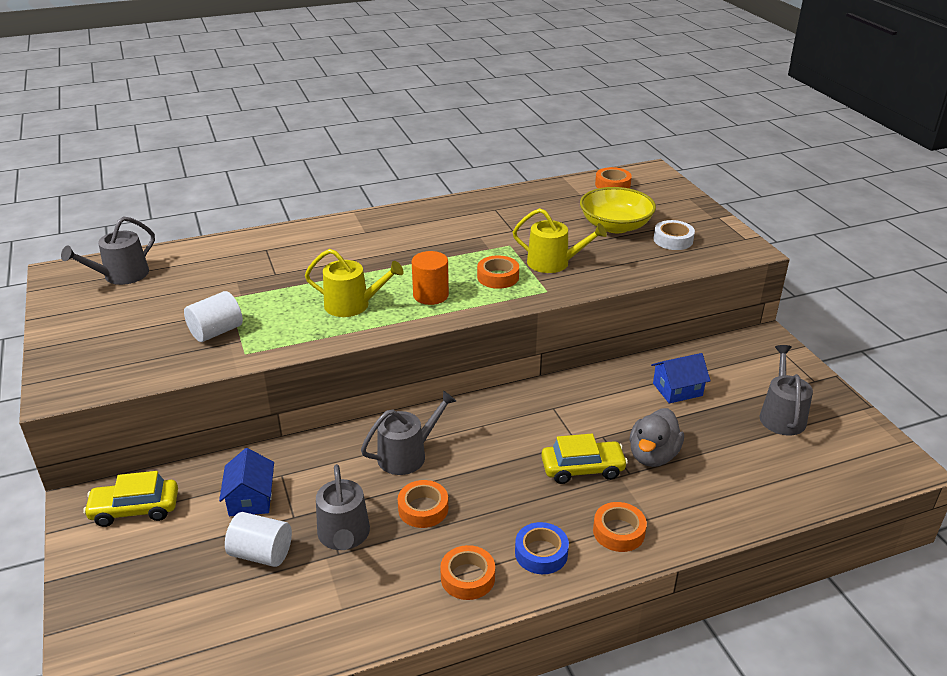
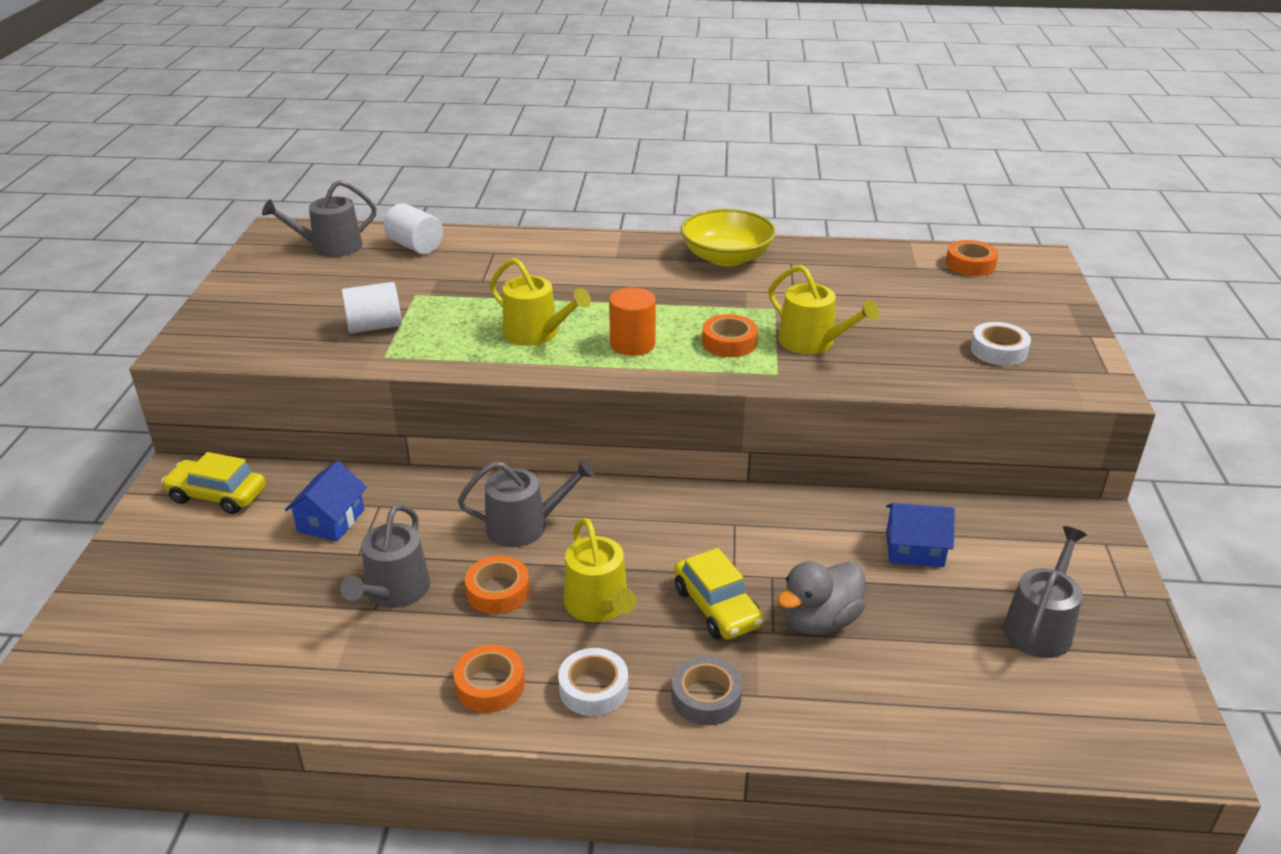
camera: 25 degrees right, 0 degrees up
(261, 554) = (300, 581): white cylinder -> white cylinder (415, 246)
(503, 494) = (599, 605): none -> yellow watering can
(541, 553) = (593, 688): blue tape -> white tape
(582, 469) = (717, 607): yellow car -> yellow car turned 45 degrees clockwise
(615, 226) = (932, 316): yellow bowl -> yellow bowl (726, 257)
(618, 532) = (706, 697): orange tape -> grey tape

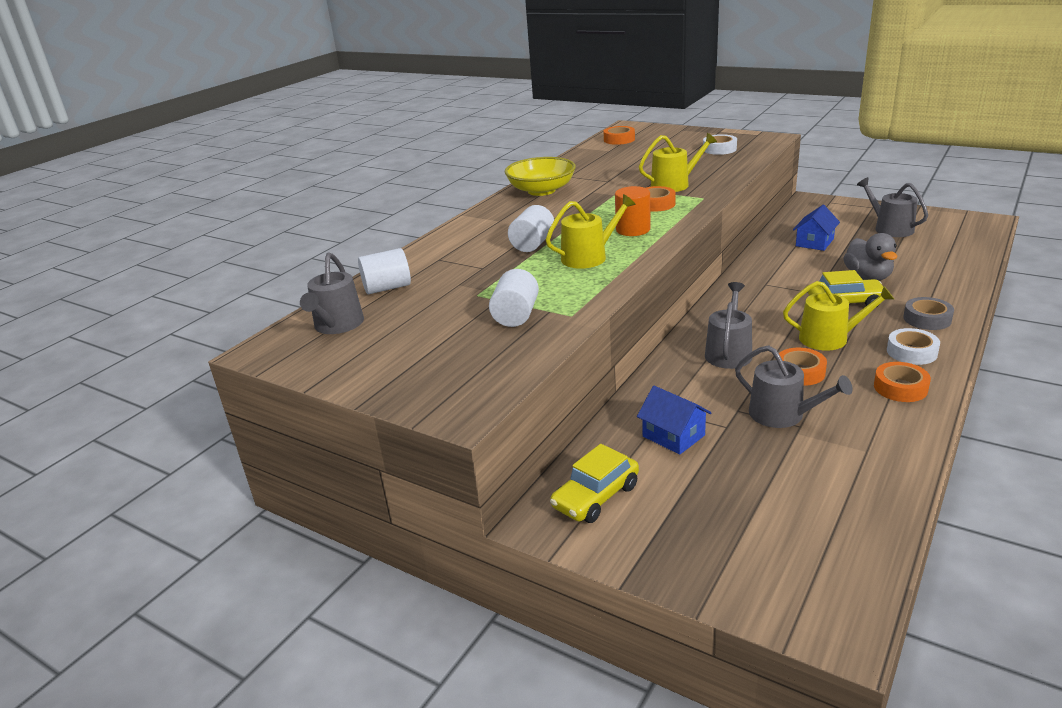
camera: 60 degrees left, 5 degrees down
(556, 292) = (532, 244): none -> white cylinder

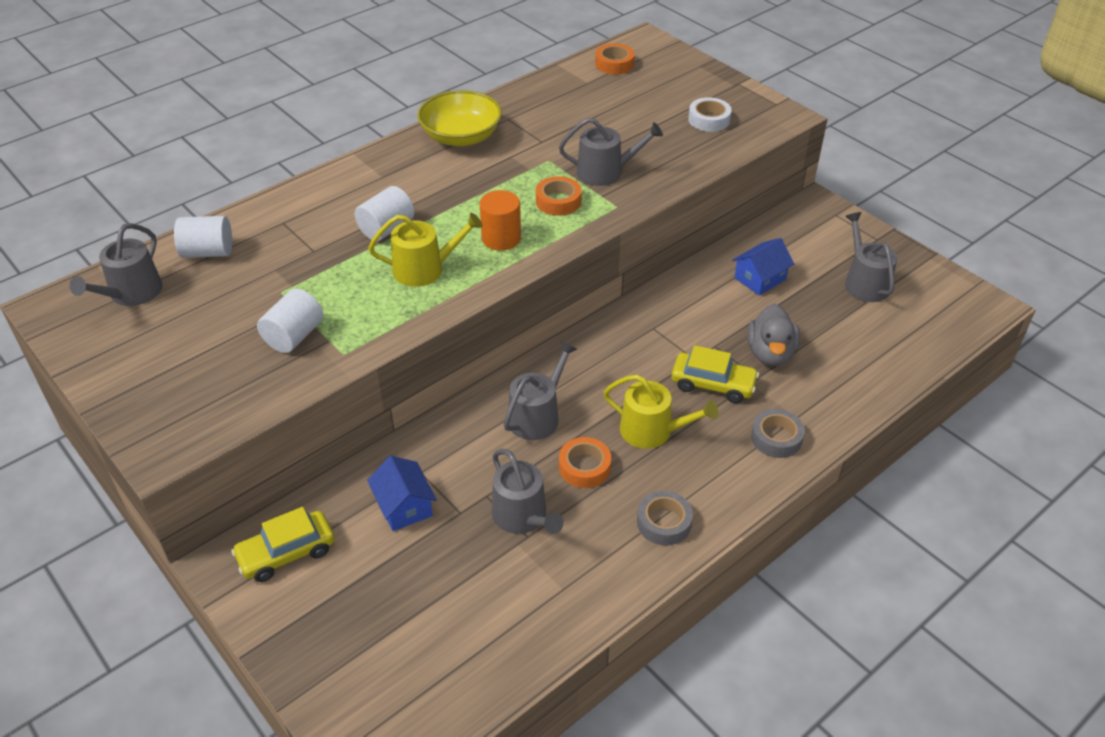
camera: 15 degrees right, 15 degrees up
(674, 184) = (605, 172): yellow watering can -> grey watering can
(900, 388) = (664, 522): orange tape -> grey tape
(911, 352) = (718, 479): white tape -> none

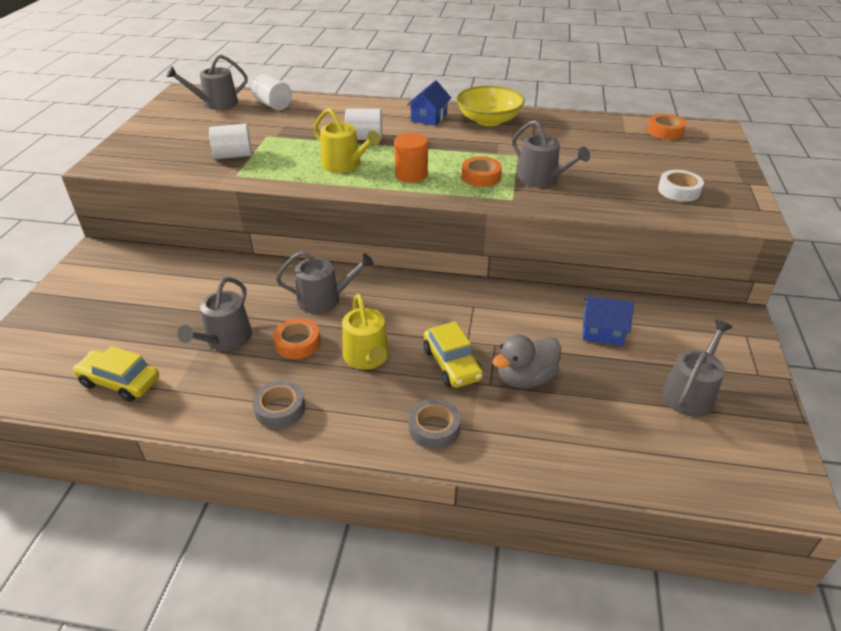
camera: 50 degrees right, 5 degrees down
(286, 553) = (119, 267): yellow car -> yellow car (120, 382)
(404, 506) = (192, 288): blue house -> blue house (429, 117)

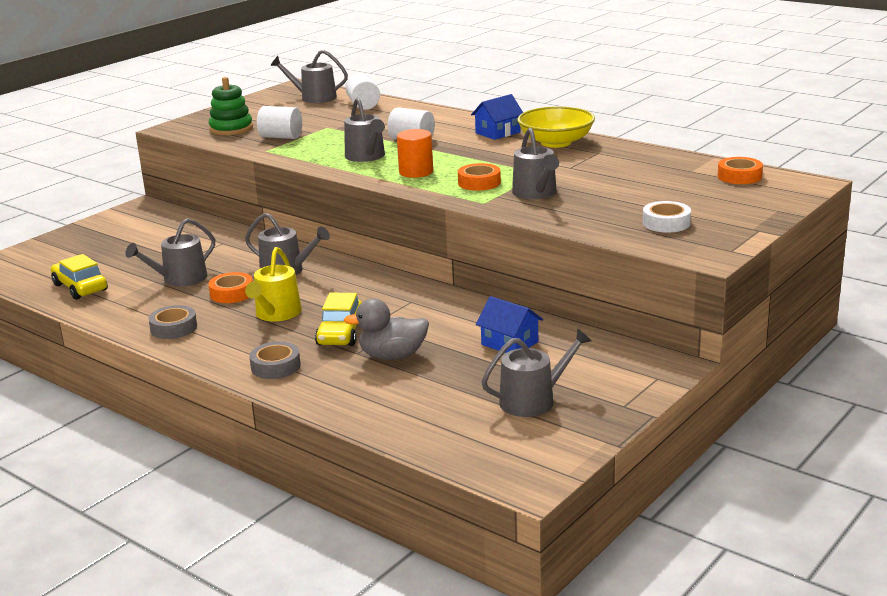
camera: 30 degrees right, 15 degrees down
(169, 154) = (231, 129): none -> green stacking toy
(345, 165) = (366, 156): yellow watering can -> grey watering can

